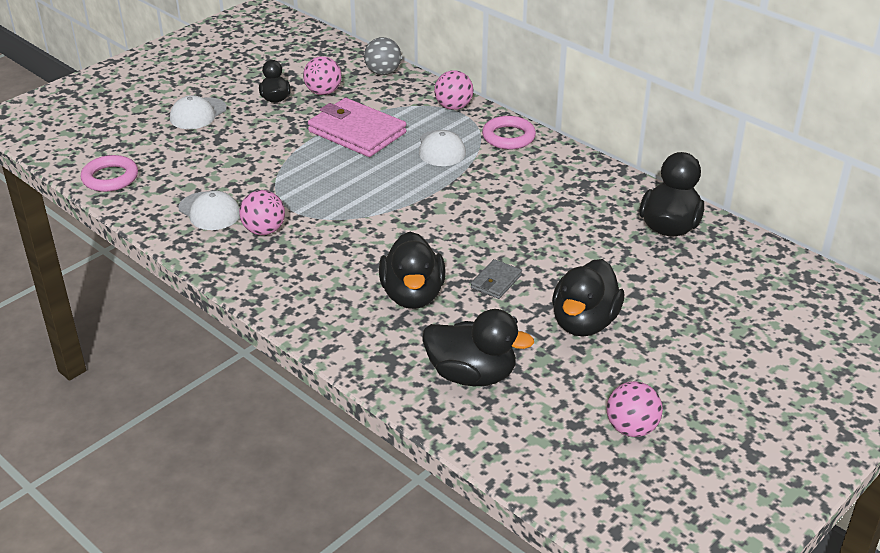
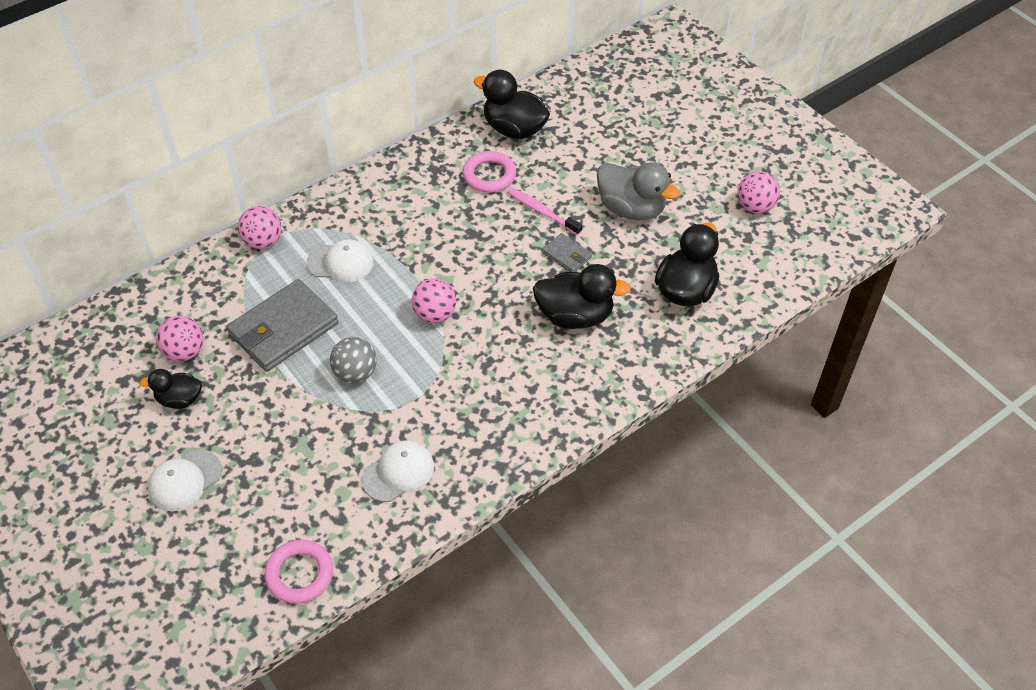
camera: 80 degrees left, 15 degrees up
(198, 114) = (184, 480): white cap -> white cap turned 90 degrees clockwise
(264, 230) = (446, 424): pink ball -> pink ball (435, 314)
(357, 132) = (283, 329): pink wallet -> grey wallet
(383, 72) = (163, 292): grey ball -> grey ball (355, 373)
(508, 137) = (337, 208): pink ring -> pink ring (489, 175)
(553, 258) = (542, 212): none -> pink toothbrush
(584, 323) = (631, 208): black duck -> grey duck

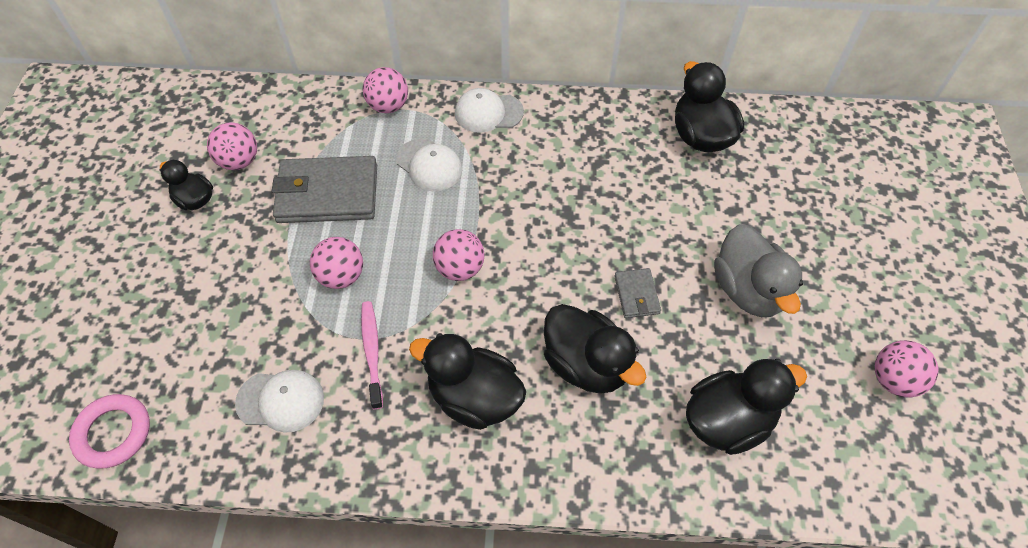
camera: 40 degrees right, 5 degrees up
(184, 480) = (126, 273): white cap -> white cap (488, 112)
(355, 373) = (341, 276): grey ball -> pink ball
(489, 175) = (635, 166): pink ring -> none
(524, 381) = (474, 397): none -> black duck
(542, 212) = (653, 234): pink toothbrush -> pink toothbrush (372, 352)

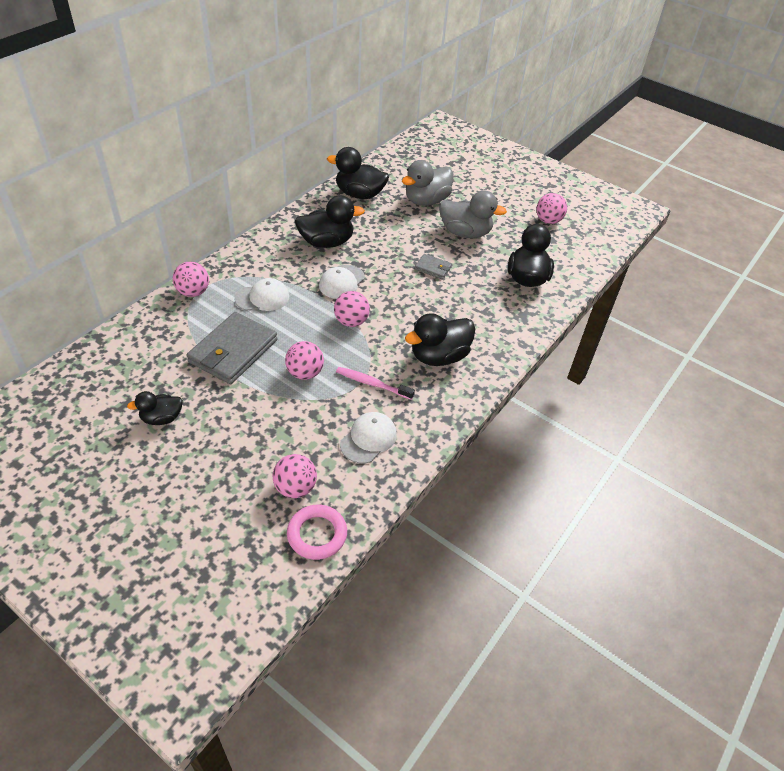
camera: 60 degrees left, 10 degrees down
(239, 161) = (154, 381): pink ball -> pink ball (295, 488)
(488, 112) = (251, 255): white cap -> white cap (341, 282)
(586, 364) = (456, 306): black duck -> black duck (326, 242)
(768, 209) = (426, 201): none -> grey duck

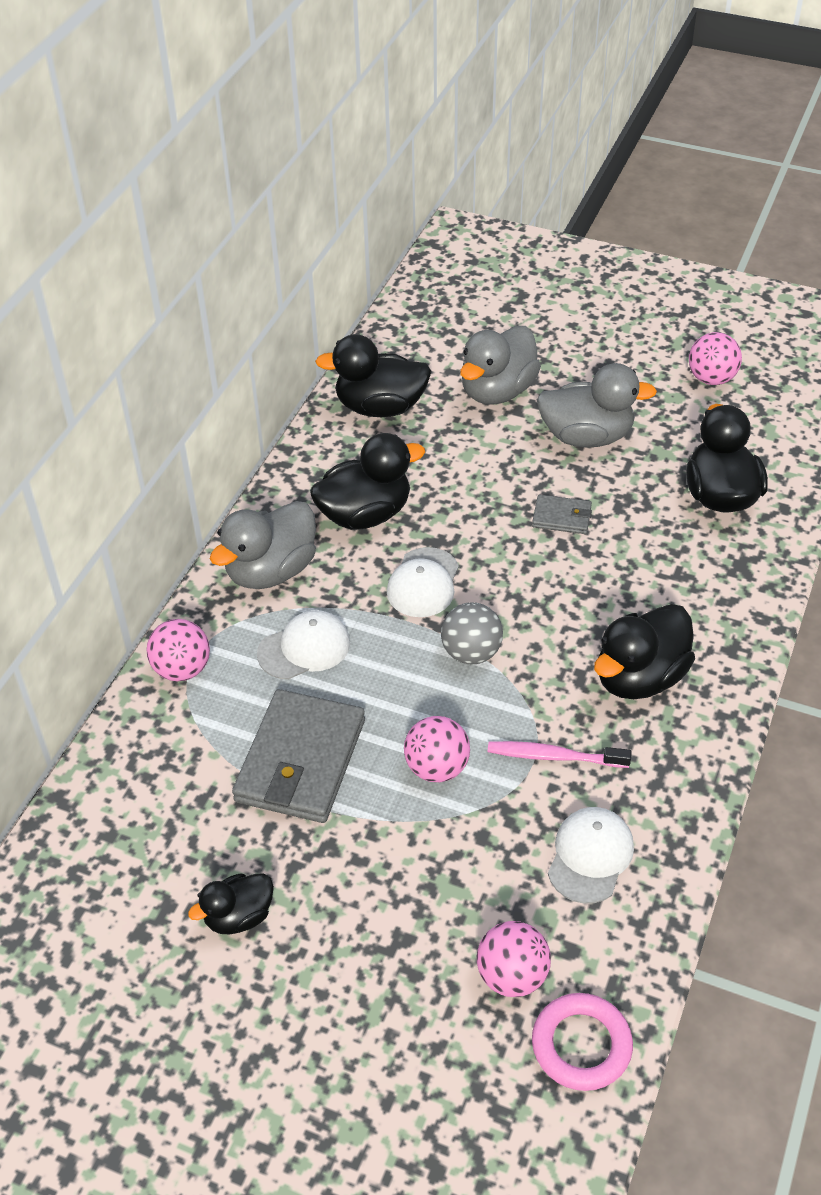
camera: 10 degrees left, 0 degrees up
(263, 257) = (271, 571): none -> grey duck
(351, 322) = (471, 653): pink ball -> grey ball

